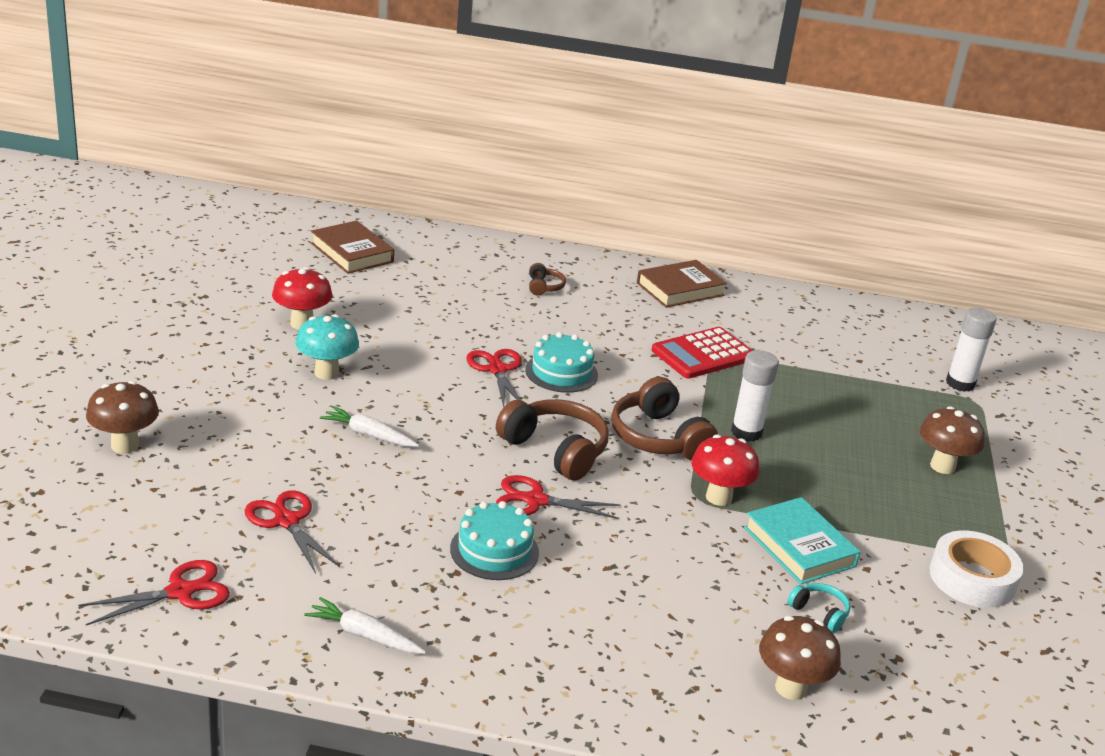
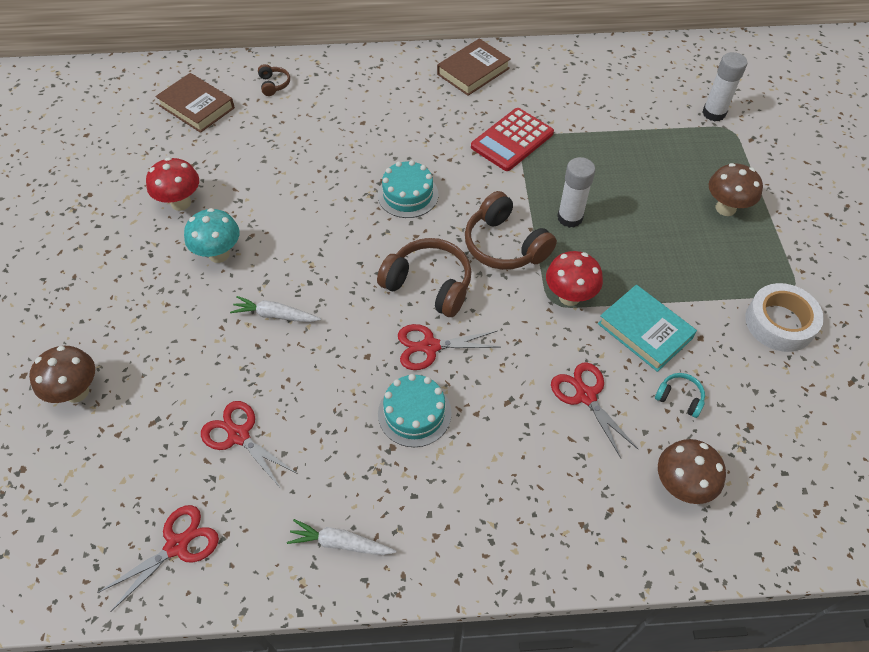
camera: 10 degrees left, 25 degrees up
(497, 370) = (356, 208): red scissors -> red scissors (586, 396)
(544, 287) = (365, 100): brown headphones -> brown headphones (274, 84)

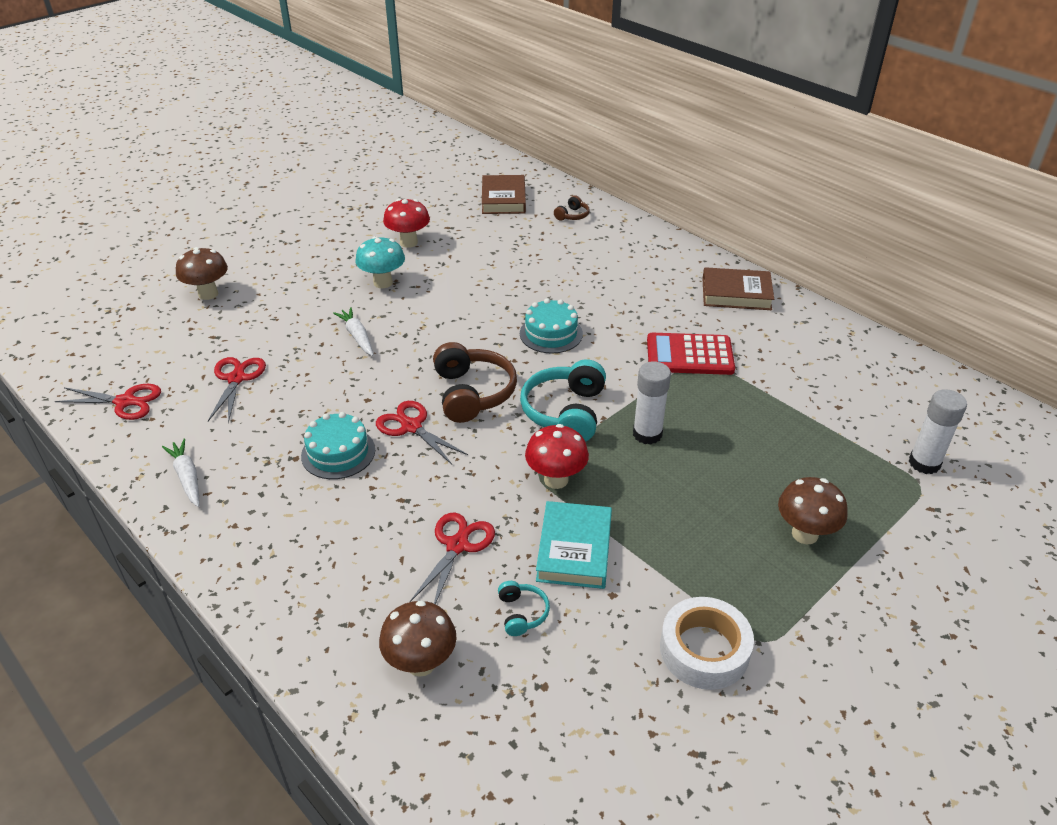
camera: 50 degrees right, 15 degrees down
(505, 245) = (565, 412): brown headphones -> turquoise headphones

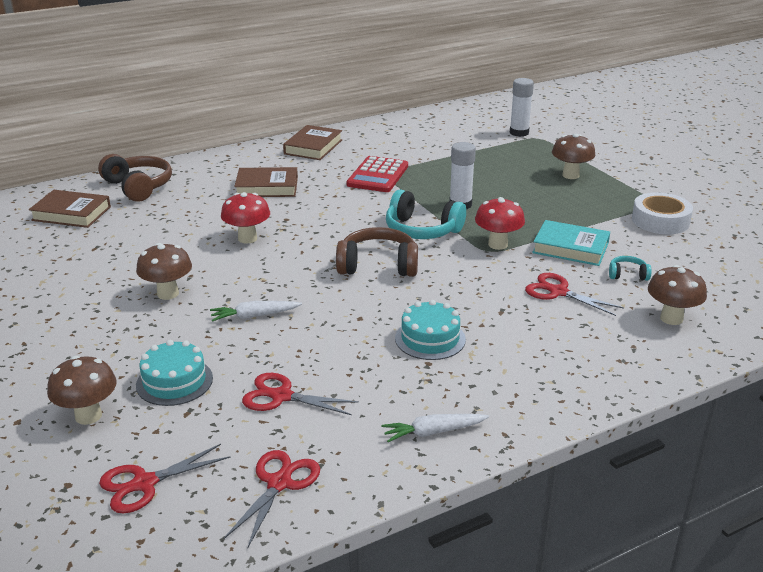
camera: 75 degrees left, 10 degrees down
(383, 283) = (168, 294): turquoise mushroom -> brown mushroom
(408, 242) = (102, 272): red mushroom -> red mushroom (247, 238)
(411, 427) = (410, 298): red scissors -> red scissors (145, 483)
(551, 333) = (316, 221): turquoise cake -> turquoise cake (174, 381)
(572, 215) = (138, 187): brown headphones -> brown headphones, size x2.06
(613, 286) = (267, 187): none -> brown book

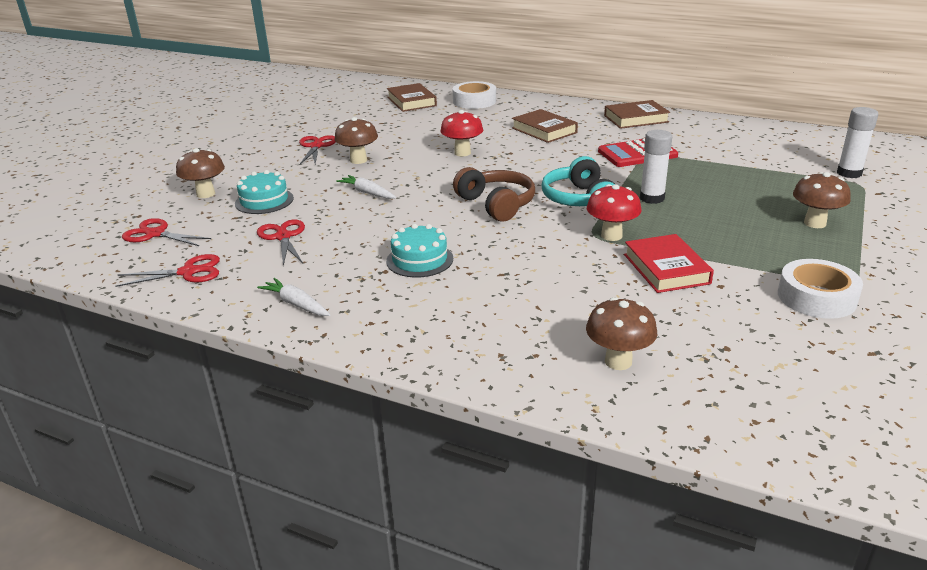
camera: 55 degrees right, 0 degrees up
(138, 187) = (474, 101): brown headphones -> white tape
(558, 292) = (574, 288): red scissors -> red scissors (316, 146)
(570, 248) = (666, 269): turquoise book -> red book
(627, 275) = (665, 312): turquoise headphones -> none

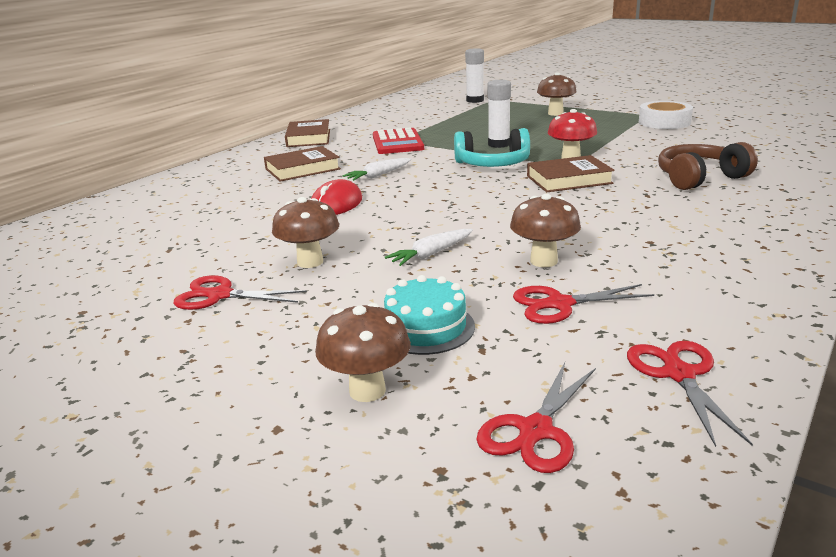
camera: 80 degrees left, 5 degrees down
(296, 304) = (743, 286): white carrot -> white carrot (378, 175)
(411, 101) = (102, 230): brown book -> brown book (569, 180)
(419, 260) = (622, 226): turquoise cake -> none
(462, 153) = (336, 204): red mushroom -> red mouse
(474, 101) = (159, 196): white tape -> none
(496, 204) = (492, 193): brown headphones -> brown headphones (699, 178)
(618, 361) = (775, 168): brown mushroom -> brown mushroom (543, 261)
(666, 269) = (629, 149): red book -> none

